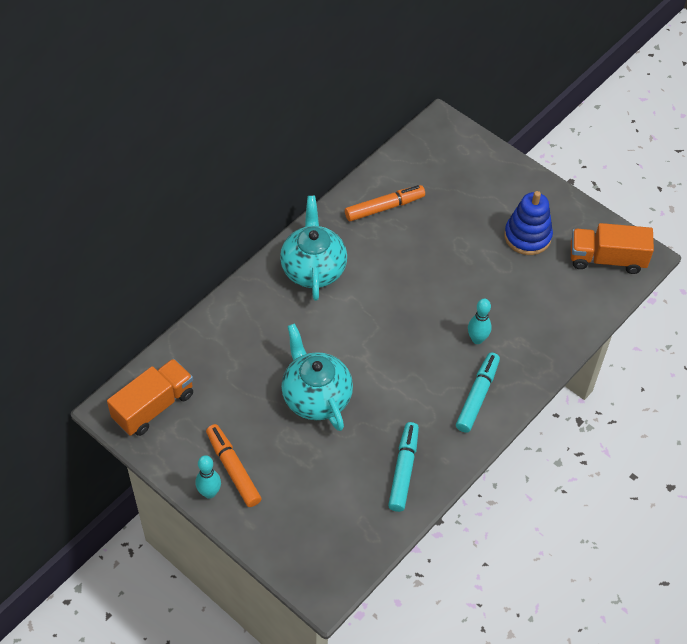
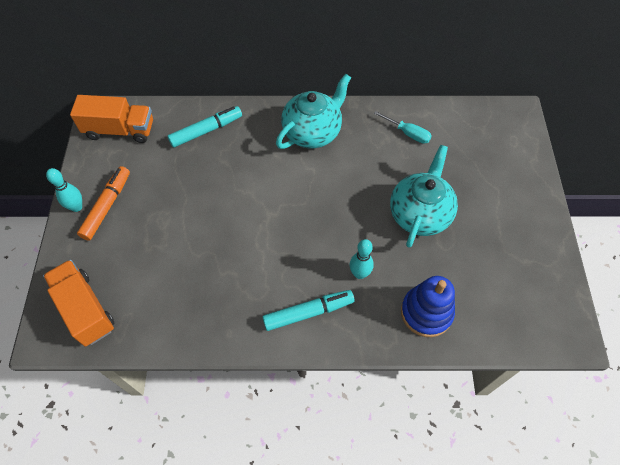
camera: 50 degrees right, 5 degrees up
(316, 397) = (209, 210): turquoise teapot -> turquoise teapot (420, 214)
(384, 207) = (408, 133): orange marker -> turquoise screwdriver
(403, 470) = (195, 311): turquoise marker -> turquoise marker (206, 131)
(527, 236) = (489, 237): blue stacking toy -> blue stacking toy (426, 312)
(606, 259) = (536, 309): orange truck -> orange truck (85, 309)

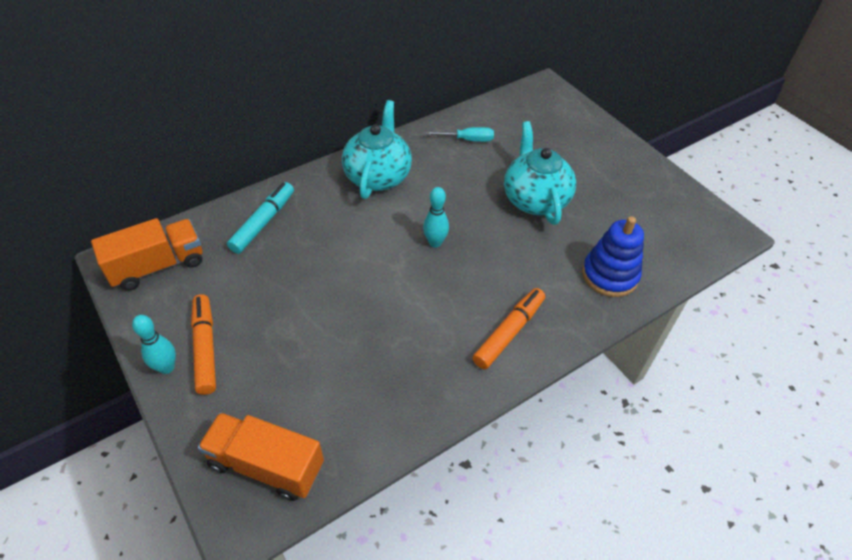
camera: 35 degrees left, 10 degrees down
(308, 312) = (509, 332): turquoise marker -> orange marker
(359, 273) = (526, 274): turquoise bowling pin -> turquoise bowling pin (435, 242)

